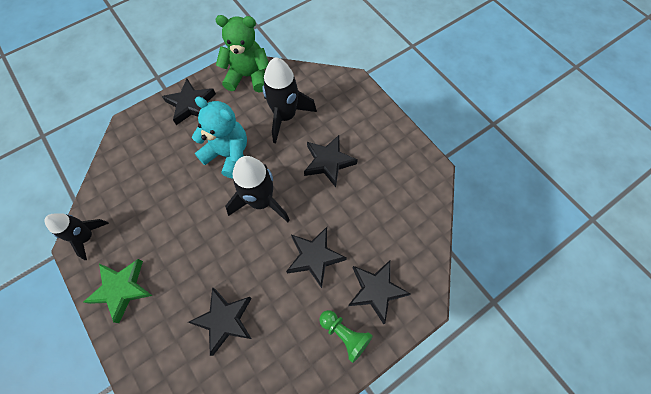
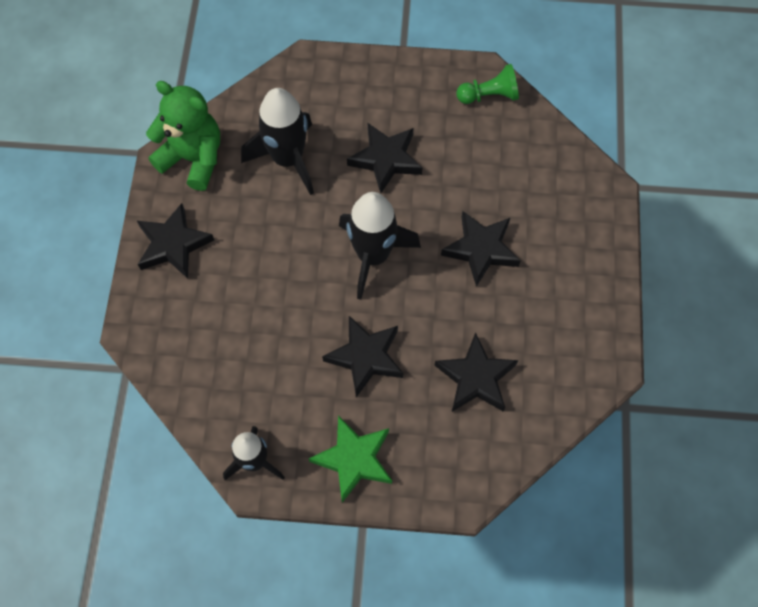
camera: 50 degrees left, 0 degrees up
(228, 154) = (282, 250): turquoise teddy bear -> none
(248, 76) = (193, 158): green teddy bear -> green teddy bear turned 75 degrees clockwise
(345, 335) = (581, 279): green pawn -> green pawn (489, 95)
(376, 290) = (561, 221): black star -> black star (365, 357)

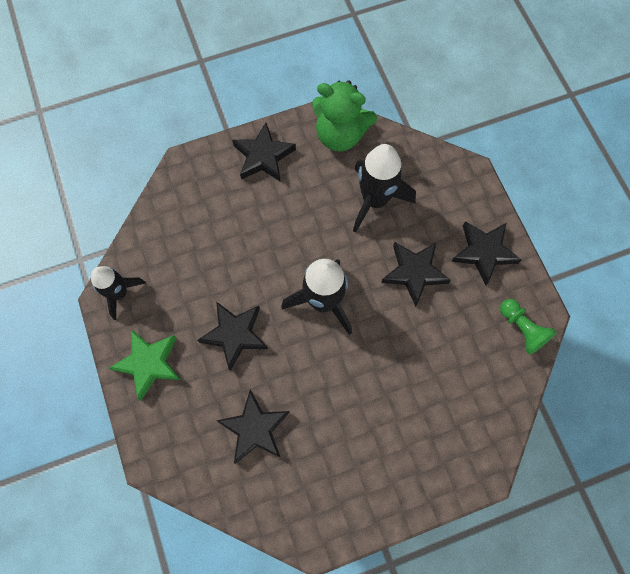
camera: 65 degrees right, 5 degrees up
(193, 158) = (340, 135): green teddy bear -> green teddy bear turned 105 degrees clockwise
(481, 249) = (371, 384): black star -> black star (484, 252)

